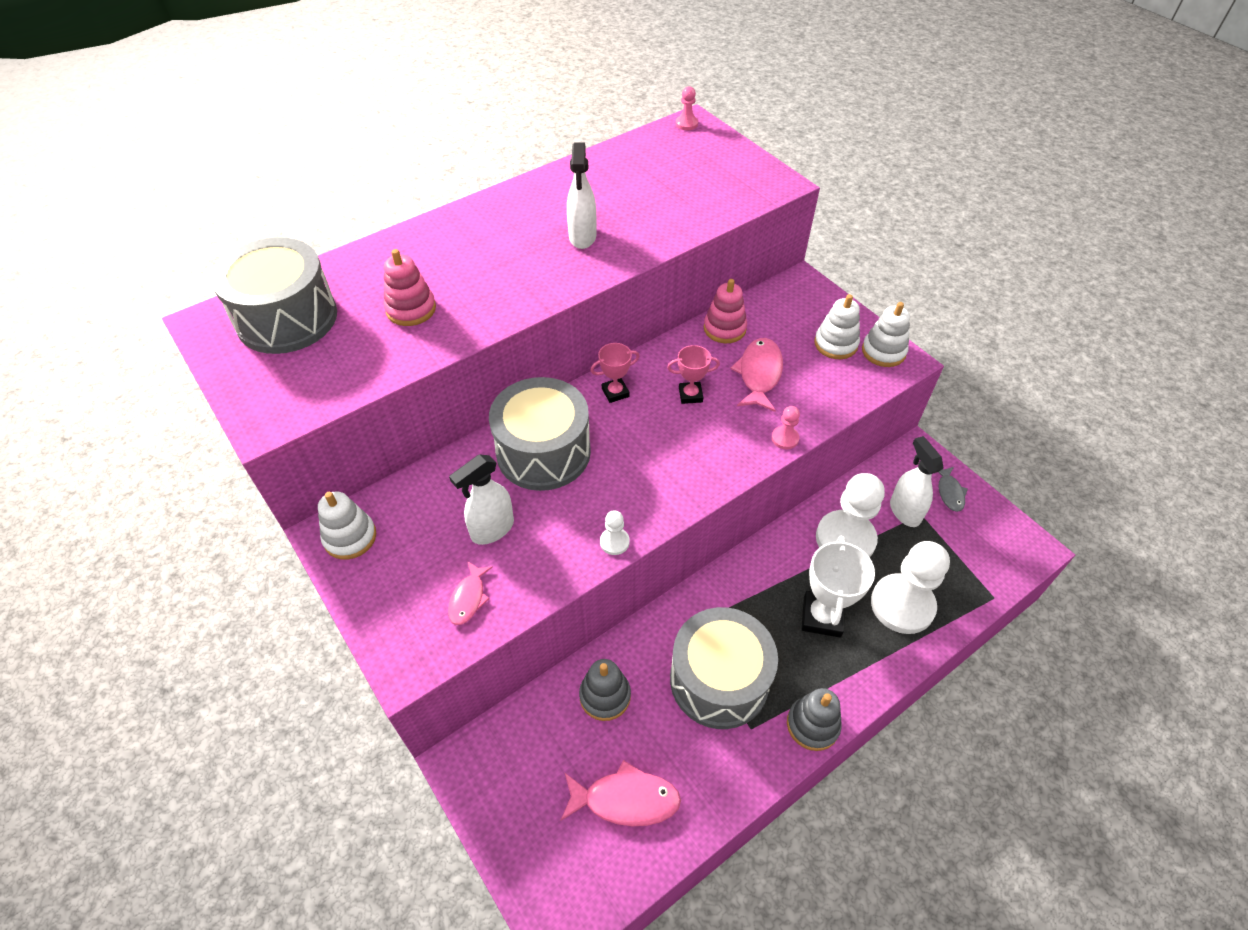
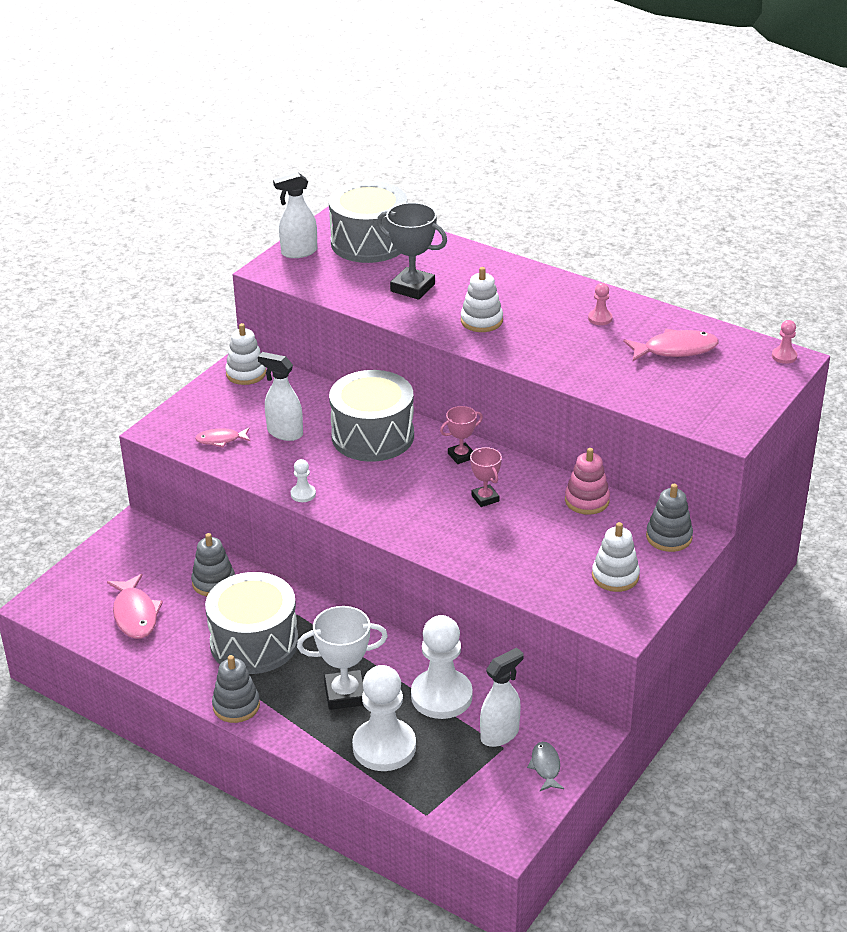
camera: 70 degrees right, 15 degrees down
(411, 309) = (412, 288): pink stacking toy -> grey trophy
(582, 237) = (556, 340): white spray bottle -> white spray bottle (299, 252)
(615, 392) = (461, 456): pink trophy -> pink trophy turned 75 degrees counterclockwise
(759, 374) = (538, 534): pink fish -> pink fish (675, 350)
(785, 438) = (466, 564): pink pawn -> pink pawn (600, 318)
(795, 296) = (669, 537): none -> grey stacking toy
(883, 351) = (627, 611): white stacking toy -> white stacking toy (481, 321)
(949, 492) = (545, 767): grey fish -> grey fish turned 105 degrees clockwise

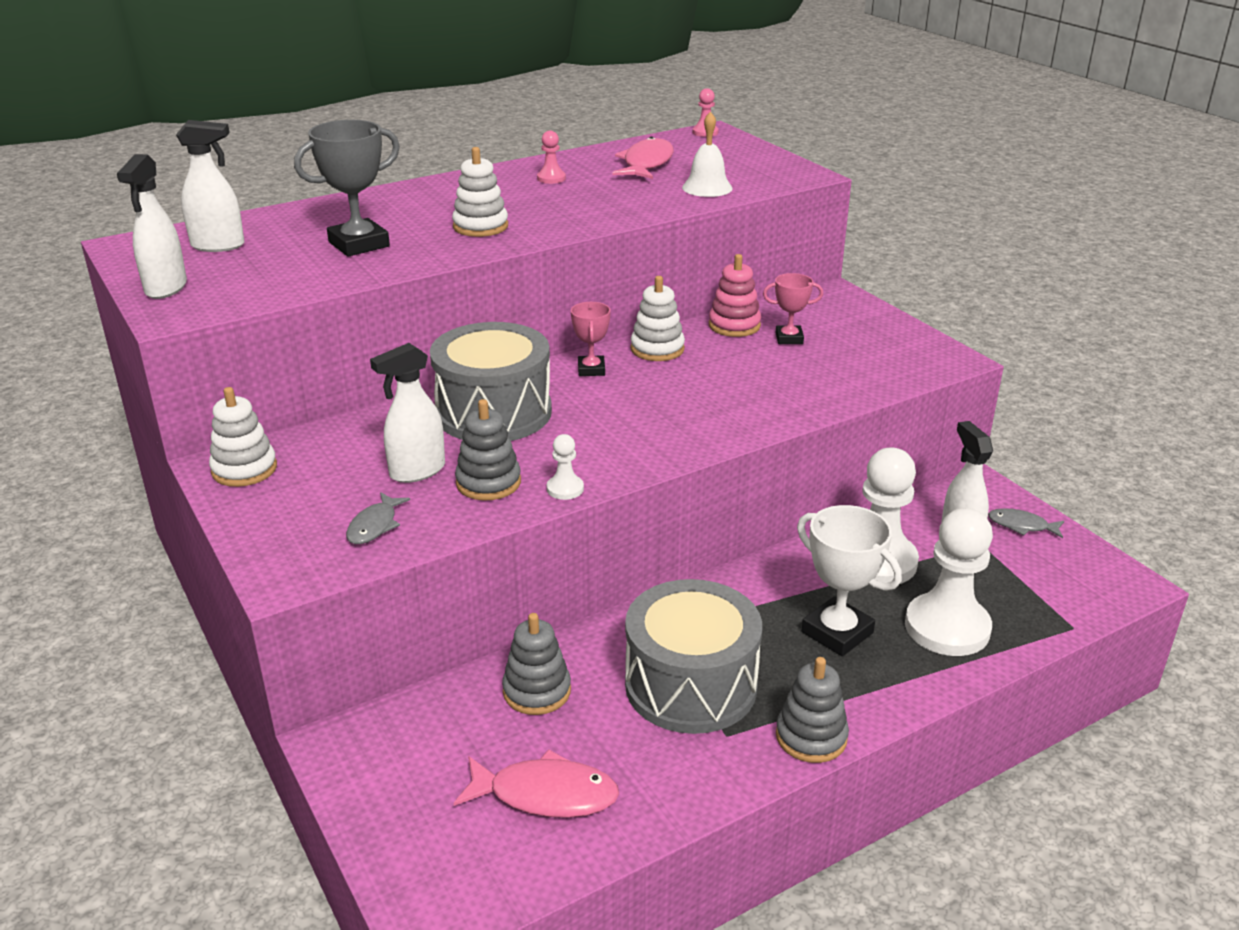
camera: 65 degrees left, 5 degrees down
(221, 440) = (374, 526): pink fish -> grey fish
(345, 694) = (837, 632): white trophy -> white trophy turned 60 degrees counterclockwise
(369, 242) = (218, 246): grey drum -> white spray bottle
(485, 498) = (682, 375): pink trophy -> pink trophy (789, 338)
(615, 576) = (869, 343): white stacking toy -> white stacking toy (657, 349)
(649, 392) = (707, 187): none -> white bell
(669, 537) = (825, 304): grey stacking toy -> grey stacking toy (488, 482)

